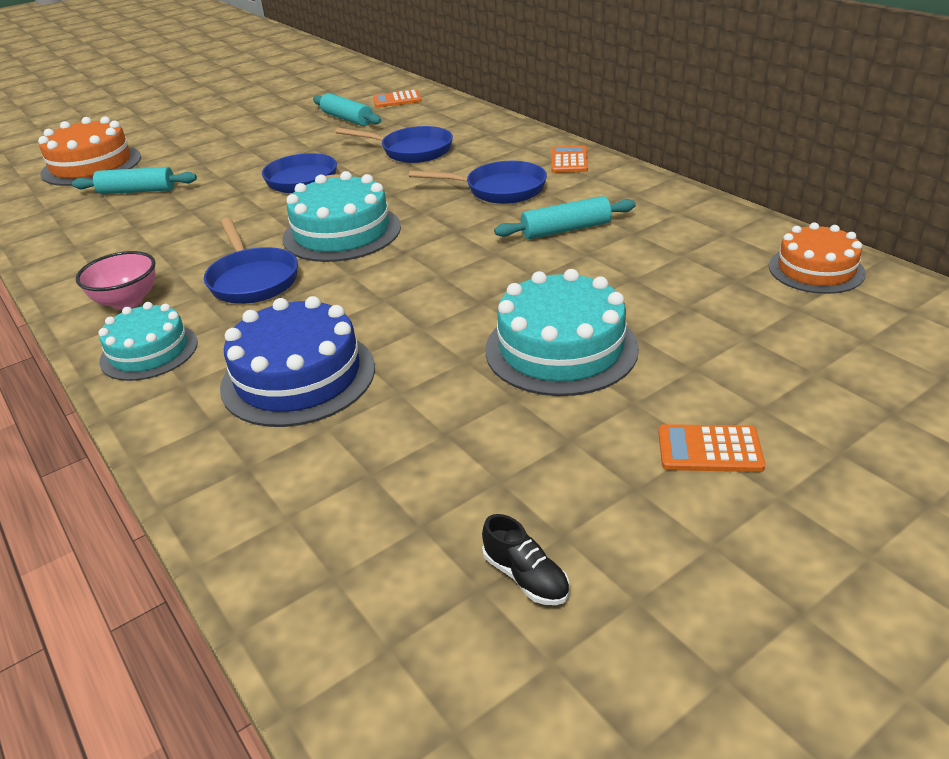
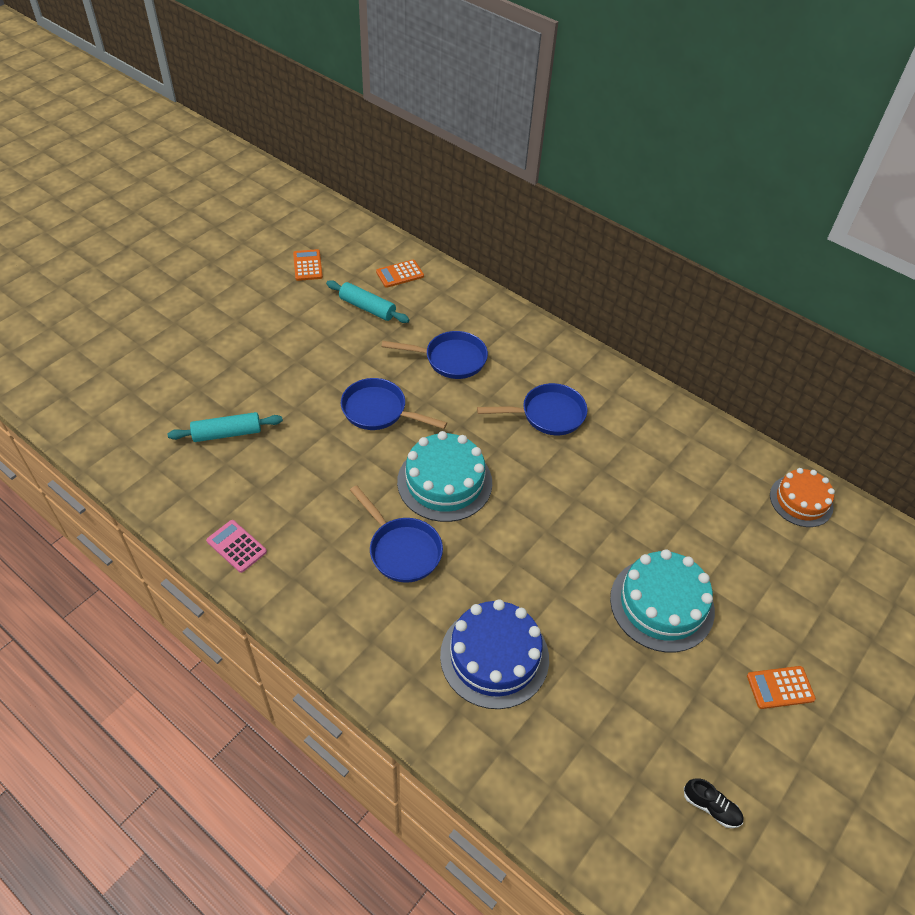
camera: 20 degrees left, 15 degrees up
(74, 266) = (236, 546): none -> pink calculator
(91, 165) = (154, 394): orange cake -> none
(127, 302) = (313, 587): pink bowl -> none
(149, 351) = (366, 644): turquoise cake -> none
(566, 230) = (618, 466): turquoise rolling pin -> none
(569, 160) = (588, 370): orange calculator -> orange calculator (307, 265)

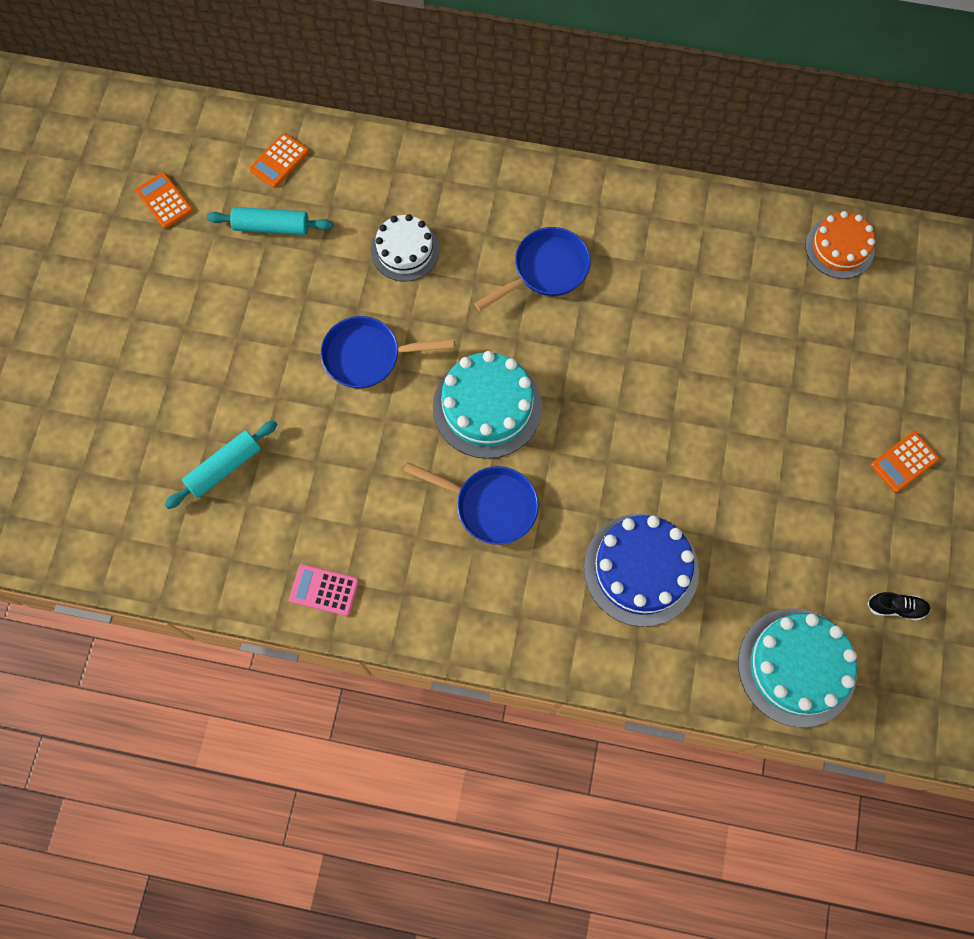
camera: 25 degrees left, 20 degrees up
(450, 359) = (405, 250): blue pan -> white cake
(662, 604) = (764, 432): turquoise cake -> turquoise cake (796, 667)

